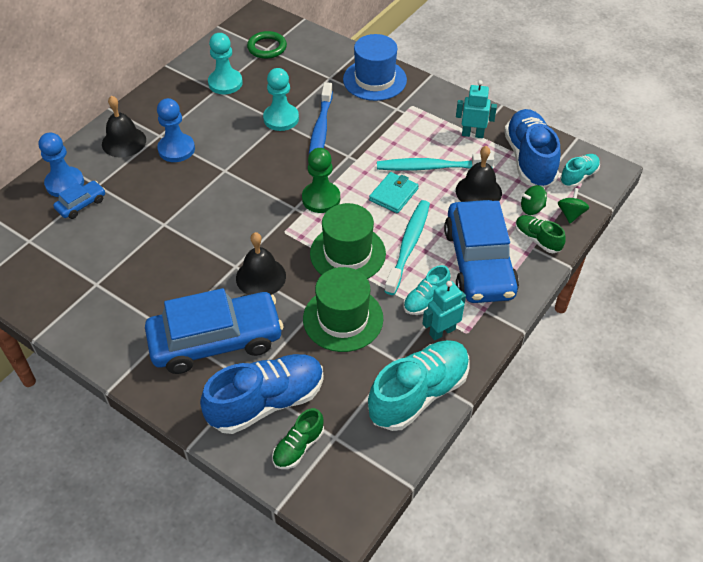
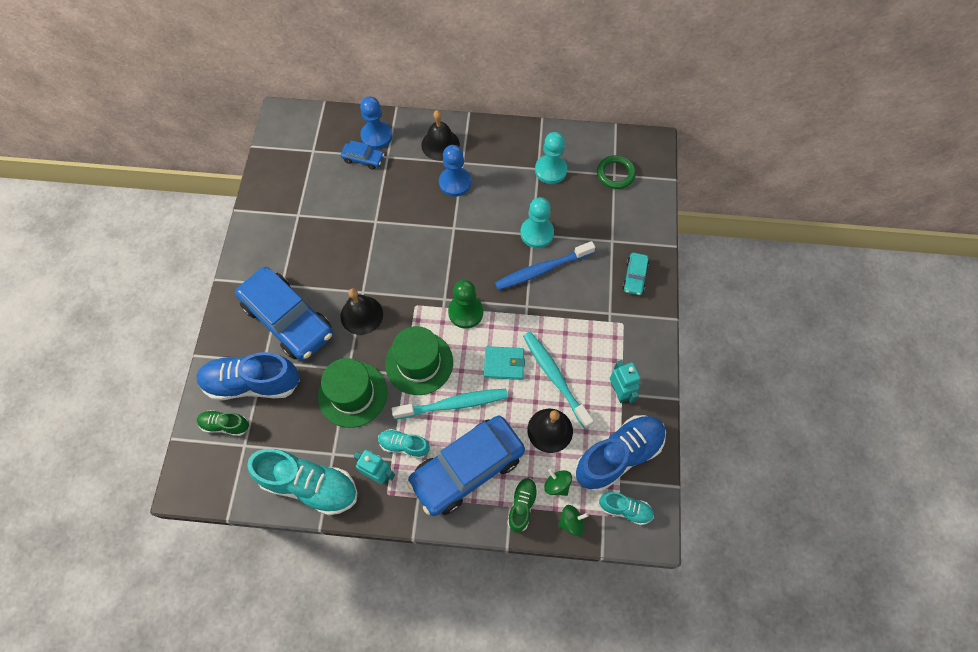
camera: 60 degrees right, 15 degrees up
(266, 402) = (252, 383): blue shoe -> blue shoe turned 150 degrees clockwise
(374, 80) = (634, 277): blue hat -> turquoise car

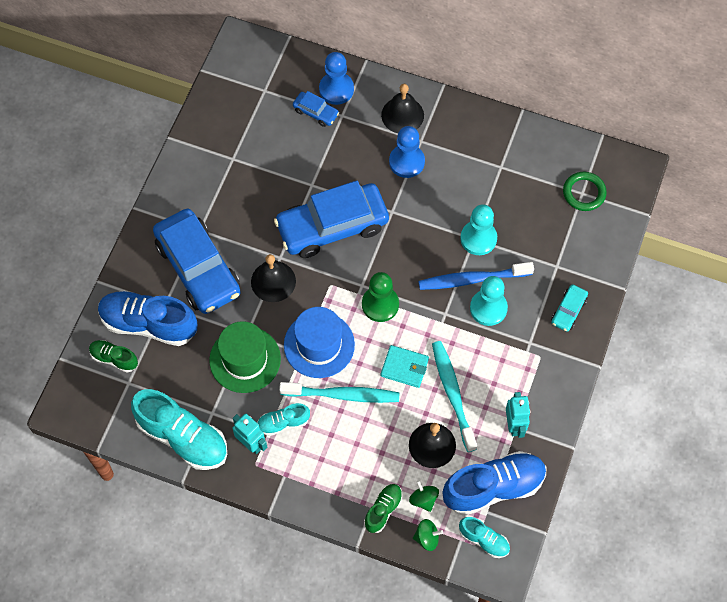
camera: 15 degrees right, 0 degrees up
(404, 445) = (283, 423): turquoise shoe -> turquoise shoe turned 45 degrees counterclockwise
(419, 363) = (319, 345): green hat -> blue hat
(467, 468) = (339, 461): blue car -> blue car (332, 226)
(550, 170) = (514, 172): turquoise pawn -> turquoise pawn (488, 308)

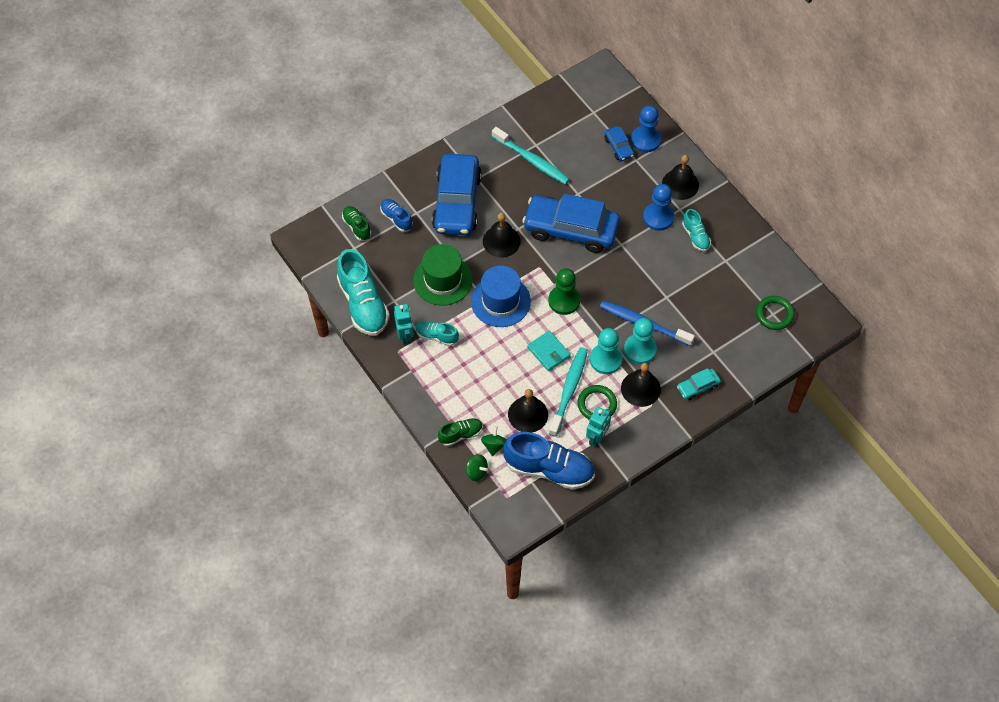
camera: 35 degrees right, 5 degrees down
(149, 324) = (396, 218): blue shoe -> blue shoe, size x0.51
(343, 395) = (491, 343): turquoise toothbrush -> turquoise toothbrush (532, 160)
(478, 238) = (670, 299): turquoise pawn -> turquoise pawn (605, 359)
(484, 540) = (515, 498): turquoise shoe -> turquoise shoe (695, 236)
(489, 391) = (597, 404): none -> green ring
(518, 347) = (640, 388): none -> black bell

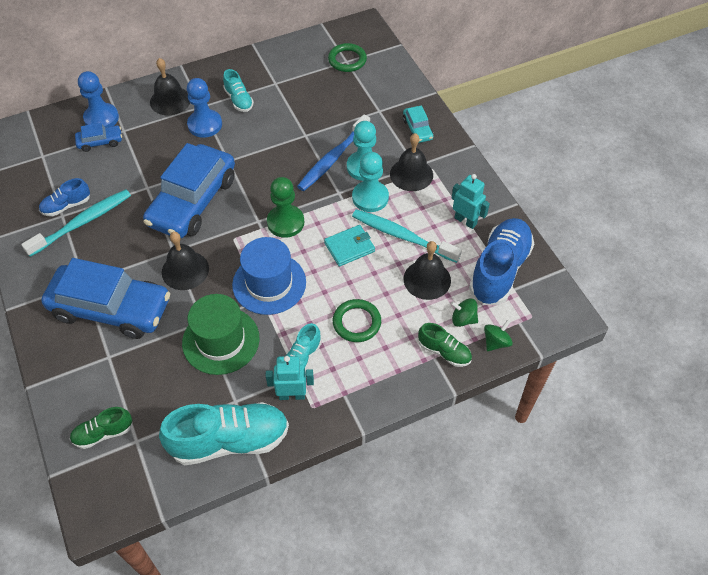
camera: 80 degrees left, 5 degrees down
(396, 218) = (108, 382): blue shoe -> blue shoe (66, 206)
(461, 434) = (444, 352): green shoe -> green shoe turned 135 degrees clockwise
(597, 404) = (424, 214): green ring -> green ring (356, 322)
(695, 236) = (239, 100): turquoise shoe -> turquoise shoe turned 75 degrees clockwise

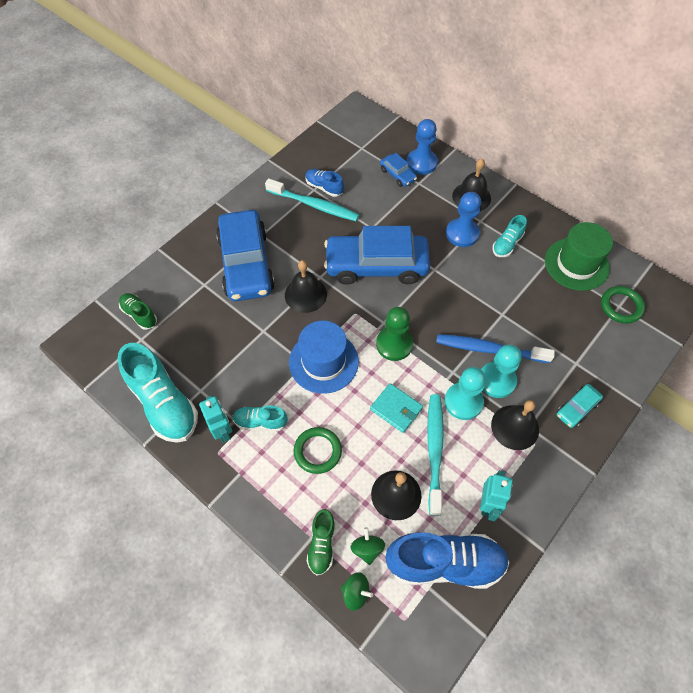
camera: 65 degrees right, 5 degrees up
(221, 340) = (251, 352): green hat -> green hat (576, 264)

